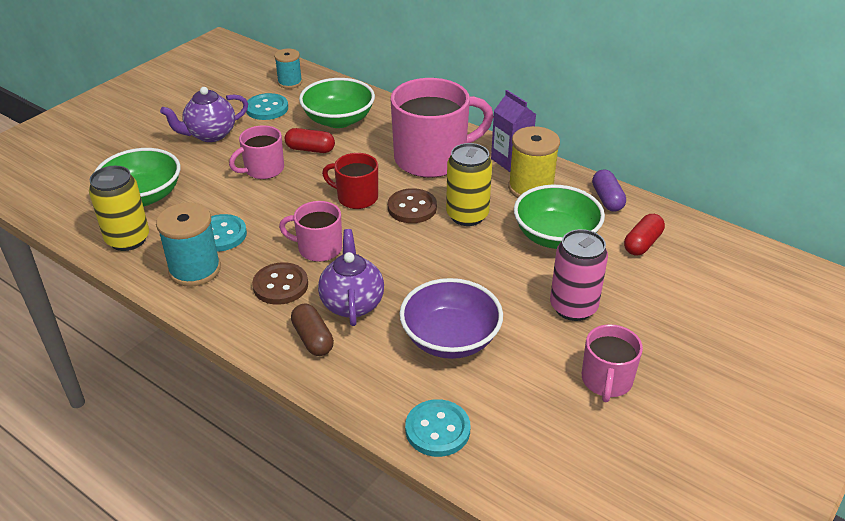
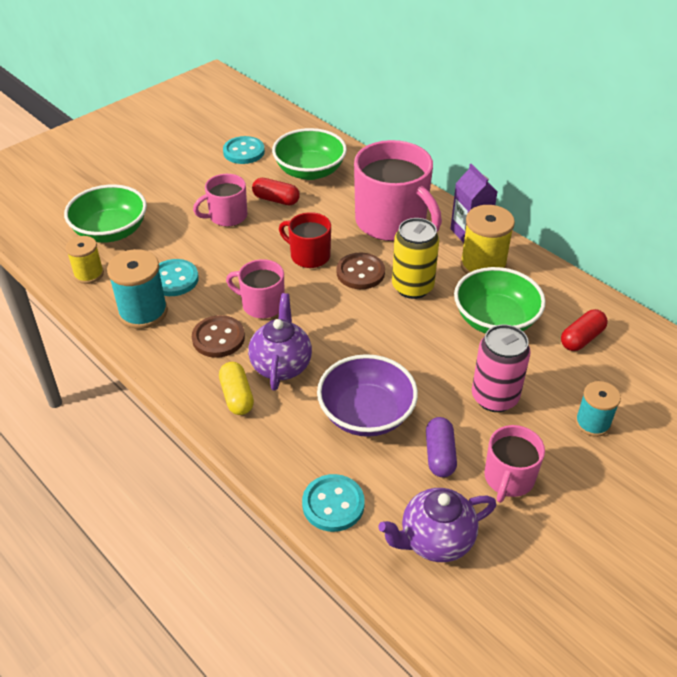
camera: 10 degrees right, 5 degrees up
(128, 239) = (89, 274): yellow can -> yellow spool
(210, 135) = (185, 174): purple teapot -> purple teapot (435, 540)
(290, 82) = (271, 126): turquoise spool -> turquoise spool (592, 423)
(313, 339) = (237, 396): brown capsule -> yellow capsule
(432, 158) = (392, 222): pink mug -> pink mug turned 60 degrees clockwise
(607, 199) = (557, 286): purple capsule -> purple capsule (439, 455)

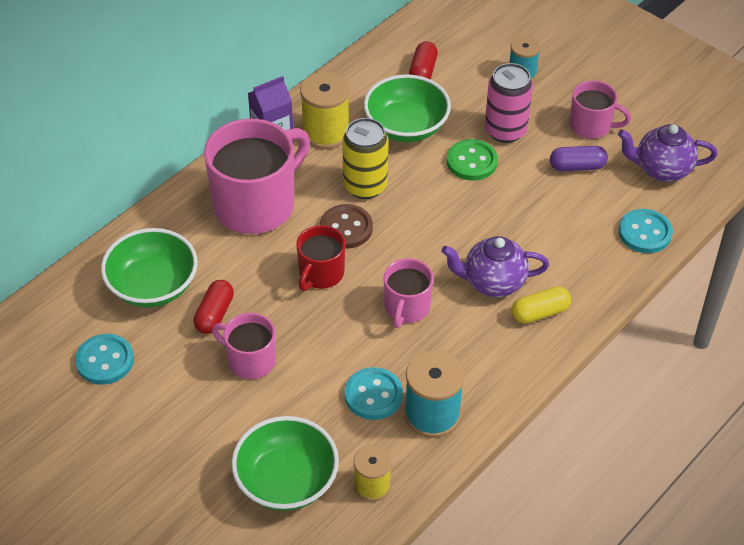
camera: 95 degrees left, 5 degrees up
(218, 338) = (462, 339): brown button -> none
(227, 216) = (250, 360): pink mug -> pink mug turned 150 degrees clockwise
(366, 414) = (542, 215): purple bowl -> none
(435, 540) = (661, 169): purple teapot -> purple teapot turned 120 degrees clockwise
(446, 365) = (471, 161): none -> green button
(581, 338) = (422, 71): red capsule -> red capsule turned 60 degrees clockwise

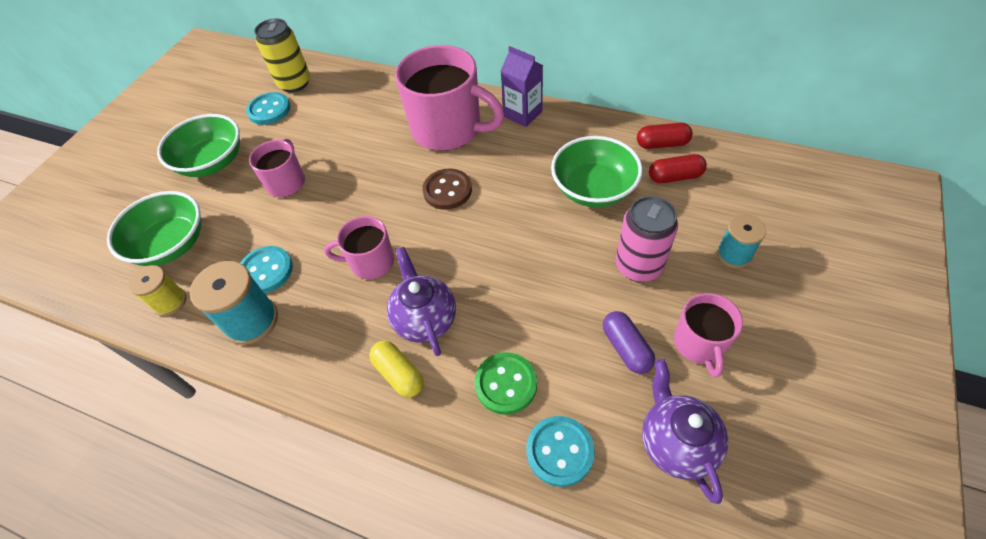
camera: 75 degrees right, 5 degrees up
(153, 286) = (344, 107): green bowl -> green bowl (212, 162)
(214, 314) = (327, 147): red capsule -> red capsule (662, 144)
(320, 274) = (389, 192): red mug -> none
(325, 132) = (552, 140): yellow spool -> none
(365, 186) = (503, 186): yellow can -> yellow can (294, 83)
(471, 161) = (577, 252): green button -> green button (506, 384)

